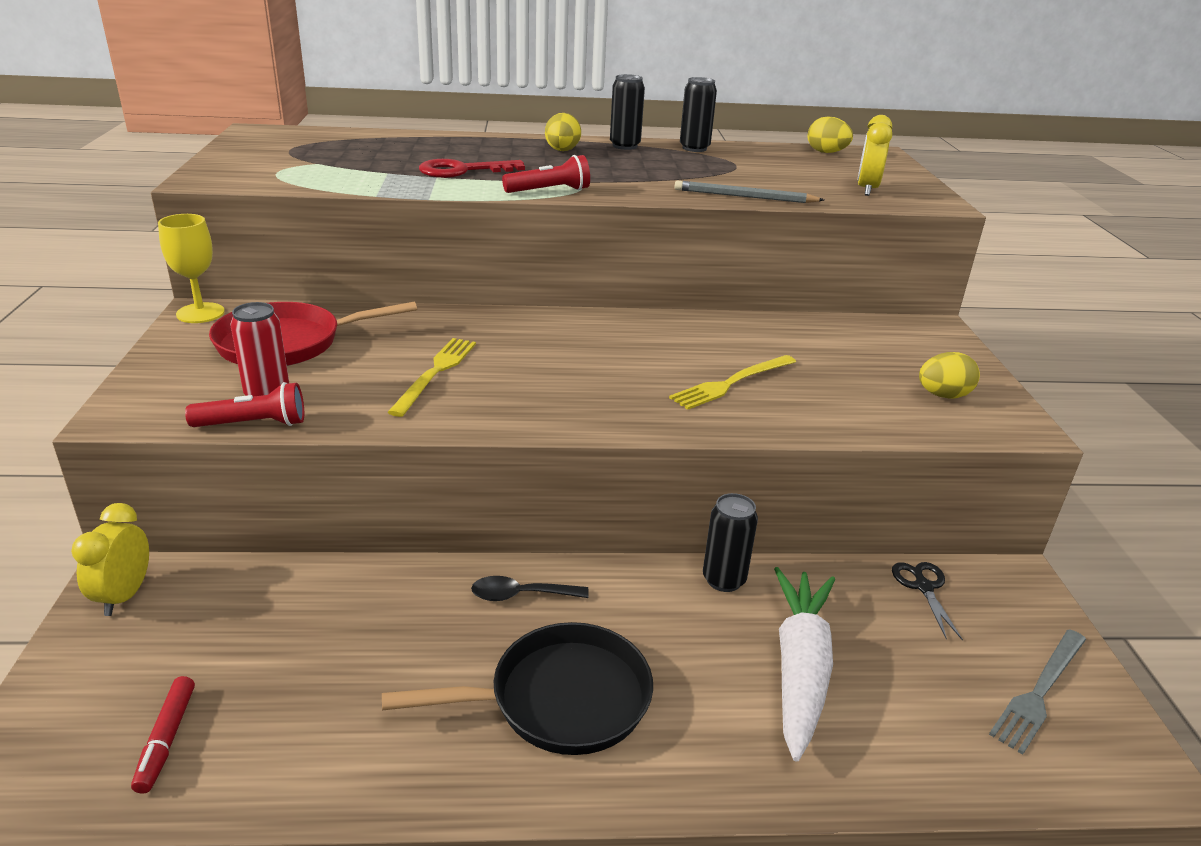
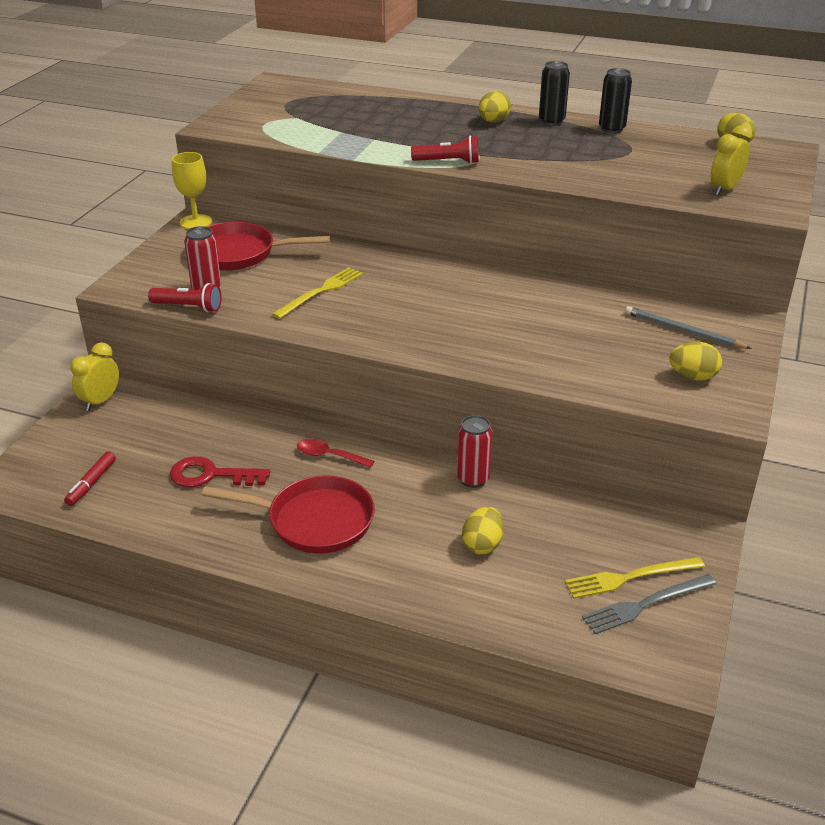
camera: 25 degrees right, 5 degrees up
(462, 171) = (397, 135): red key -> red key (210, 475)
(521, 595) = (329, 456): black spoon -> red spoon
(559, 699) = (314, 520): black pan -> red pan
(724, 580) = (473, 479): black can -> red can
(731, 383) = (528, 336): yellow fork -> yellow fork (630, 577)
(744, 196) = (603, 184): grey pencil -> grey pencil (683, 331)
(799, 668) = (482, 544): white carrot -> yellow egg
(923, 587) = (620, 519): black scissors -> none

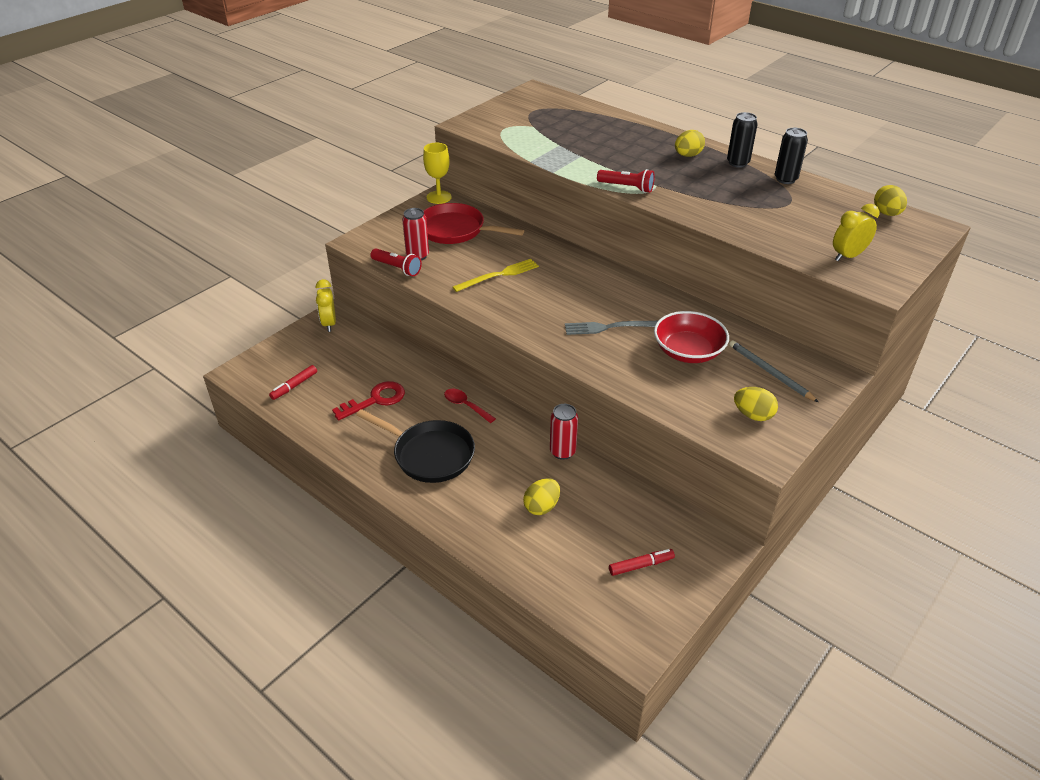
camera: 20 degrees right, 5 degrees up
(100, 401) = (329, 324): yellow clock -> yellow clock turned 60 degrees counterclockwise
(210, 475) = (375, 400): red key -> red key turned 120 degrees clockwise
(314, 520) = (429, 454): red pan -> black pan
(585, 328) = (688, 351): none -> red bowl
(630, 577) = (641, 565): yellow fork -> red marker
(645, 604) = (641, 591): grey fork -> grey fork (610, 327)

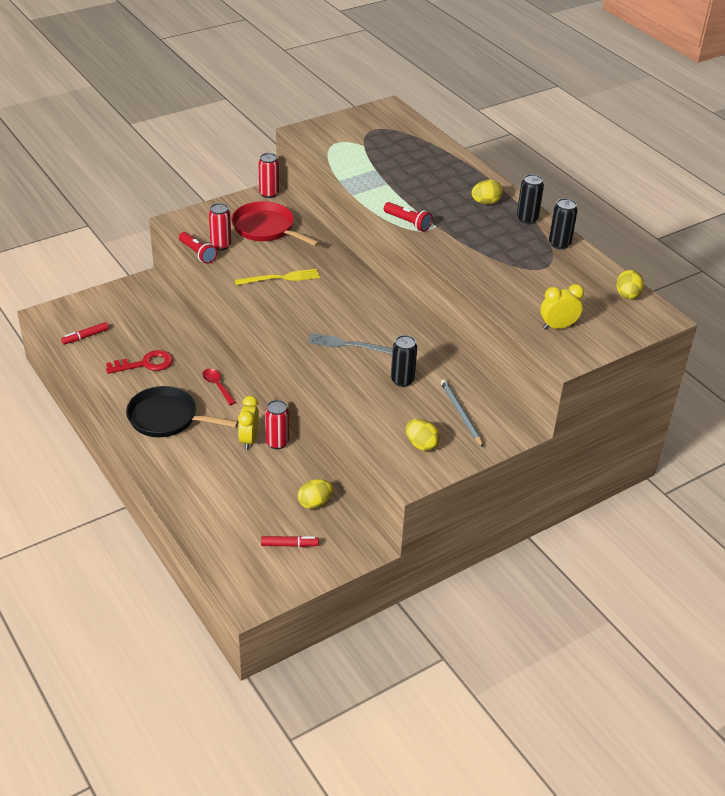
camera: 15 degrees right, 0 degrees up
(329, 324) = (138, 289): yellow clock -> yellow clock (249, 440)
(429, 454) = (167, 418): black pan -> black pan turned 150 degrees clockwise
(439, 197) = (269, 194): yellow goblet -> red can
(541, 507) = (235, 481): yellow egg -> yellow egg (314, 503)
(688, 351) = (402, 380): red bowl -> black can

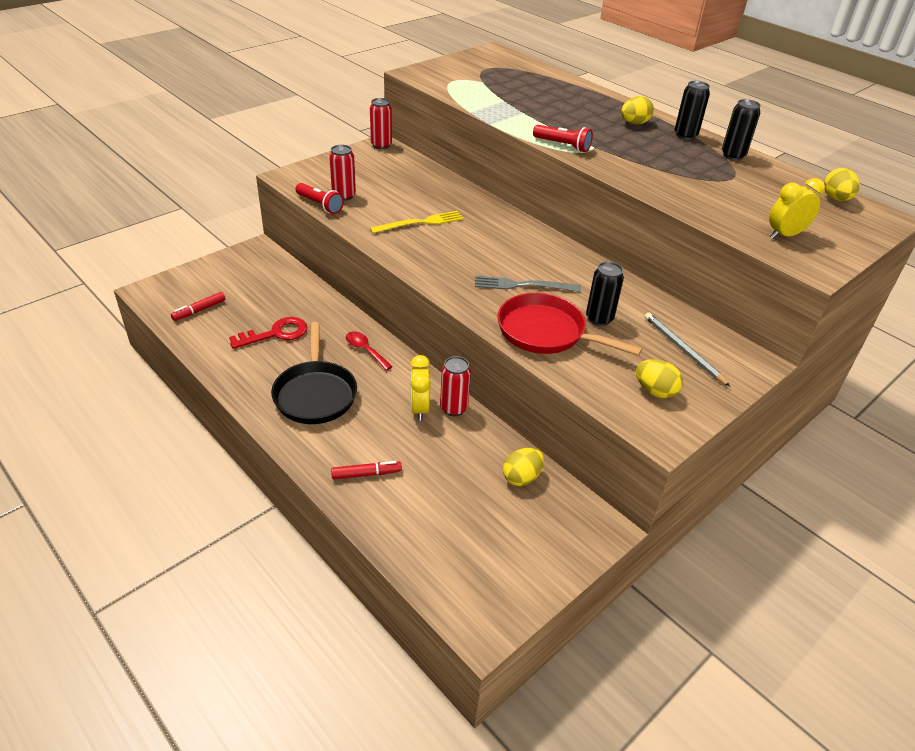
camera: 10 degrees left, 0 degrees up
(167, 418) = (315, 393): black pan -> black pan turned 105 degrees counterclockwise
(266, 228) = (389, 177): red pan -> red pan (546, 332)
(289, 545) = (509, 537): red marker -> red marker (366, 474)

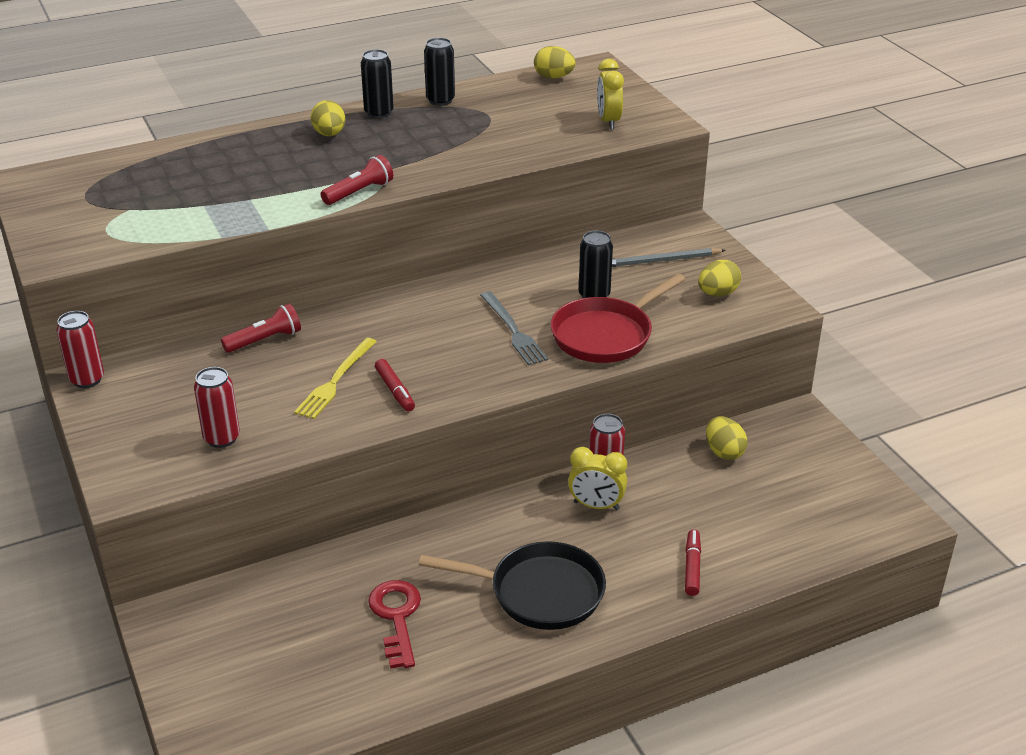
camera: 70 degrees left, 5 degrees down
(199, 310) = (298, 701): red marker -> red marker (395, 390)
(320, 205) = (235, 465): red flashlight -> red flashlight (265, 340)
(365, 350) = (469, 534): red spoon -> none
(420, 223) = (336, 381): yellow fork -> yellow fork turned 150 degrees counterclockwise
(523, 285) = (513, 331): grey fork -> grey fork turned 45 degrees counterclockwise

